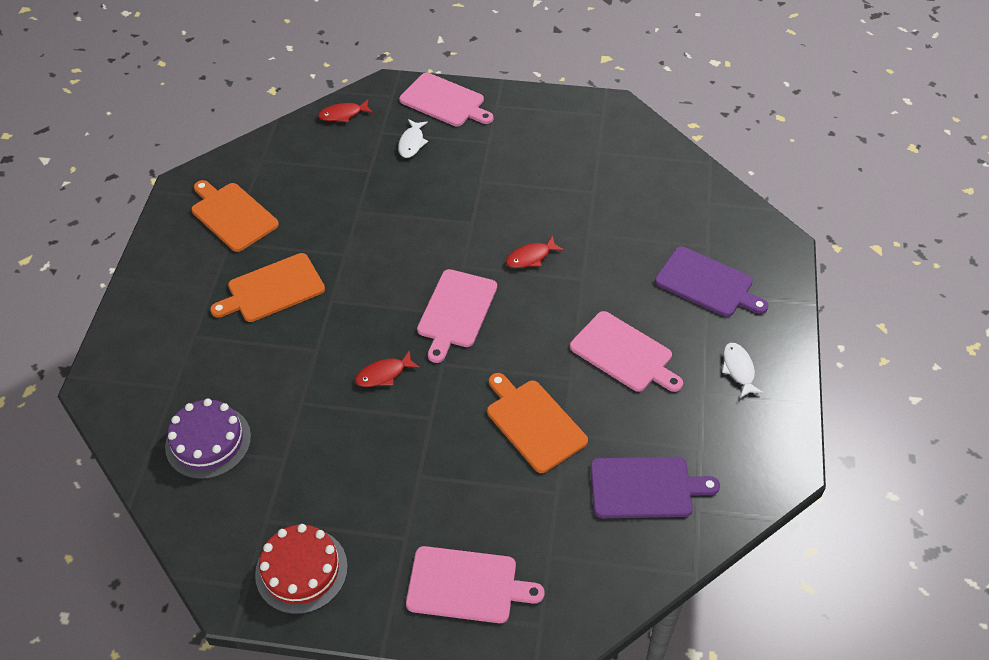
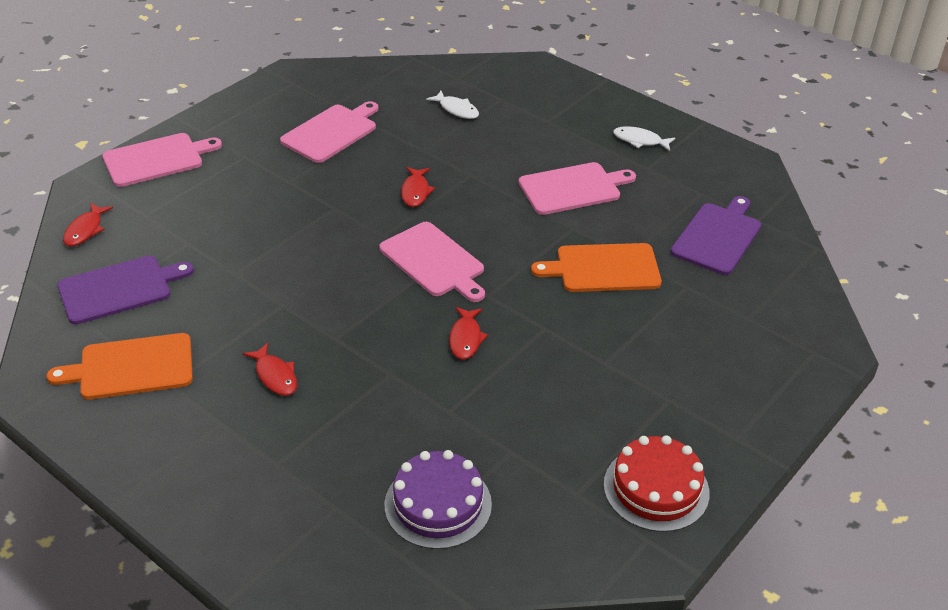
camera: 60 degrees left, 10 degrees down
(272, 289) = (275, 376): orange cutting board -> red fish
(412, 143) = (186, 202): white fish -> white fish (456, 109)
(466, 585) = (746, 380): pink cutting board -> pink cutting board (331, 132)
(707, 283) = (540, 116): purple cutting board -> purple cutting board (119, 289)

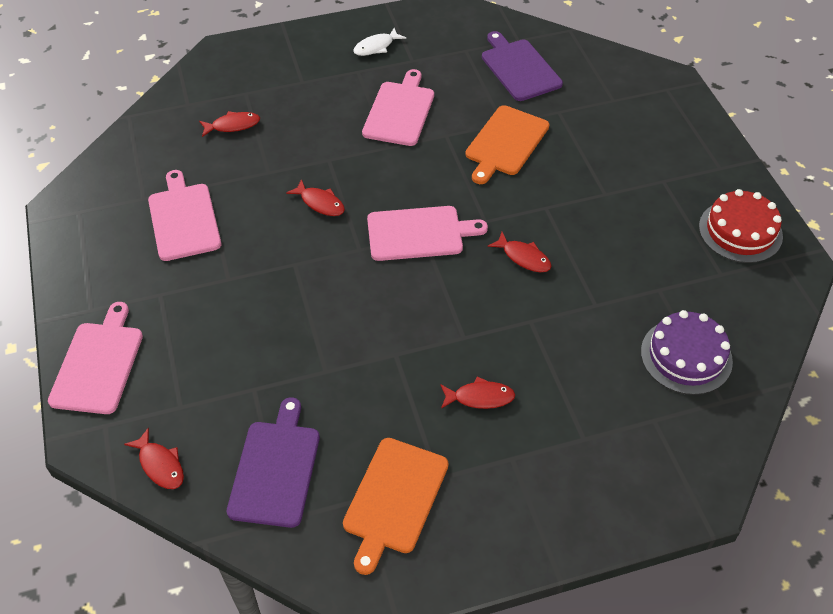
camera: 55 degrees left, 10 degrees up
(456, 109) = (233, 125): white fish -> red fish

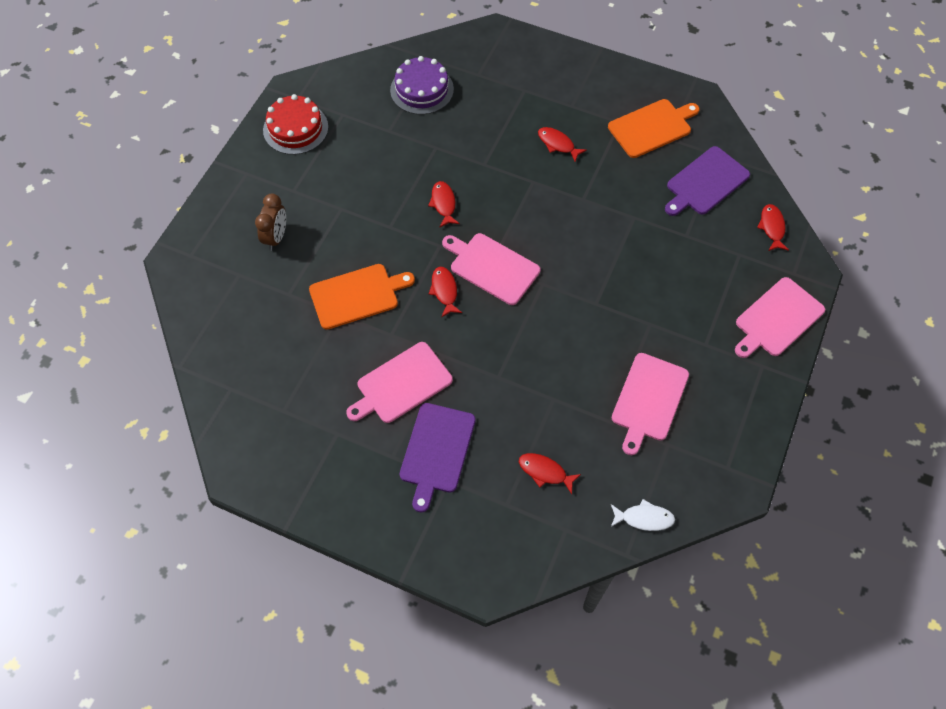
camera: 140 degrees left, 10 degrees up
(320, 203) = (537, 341): red fish -> red fish (444, 291)
(376, 47) = (349, 474): white fish -> white fish (644, 518)
(519, 68) = (265, 357): purple cutting board -> purple cutting board (436, 451)
(624, 140) = (276, 237): none -> brown clock

